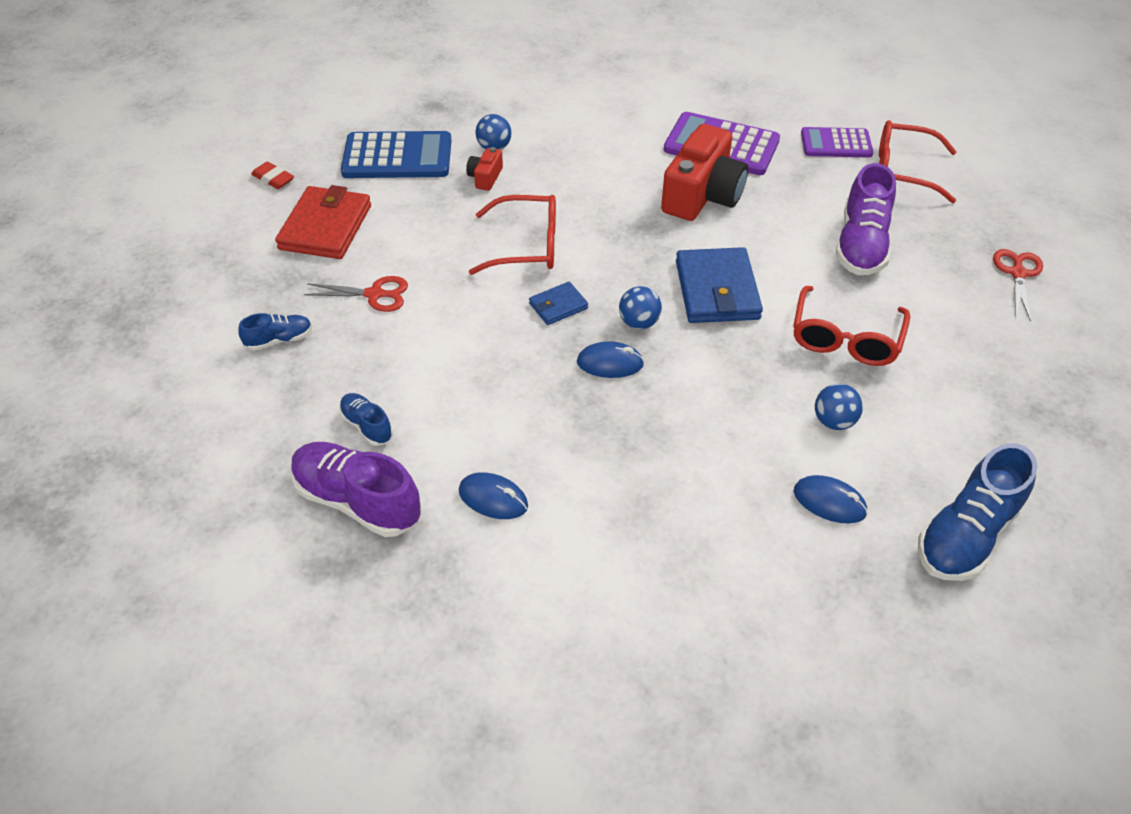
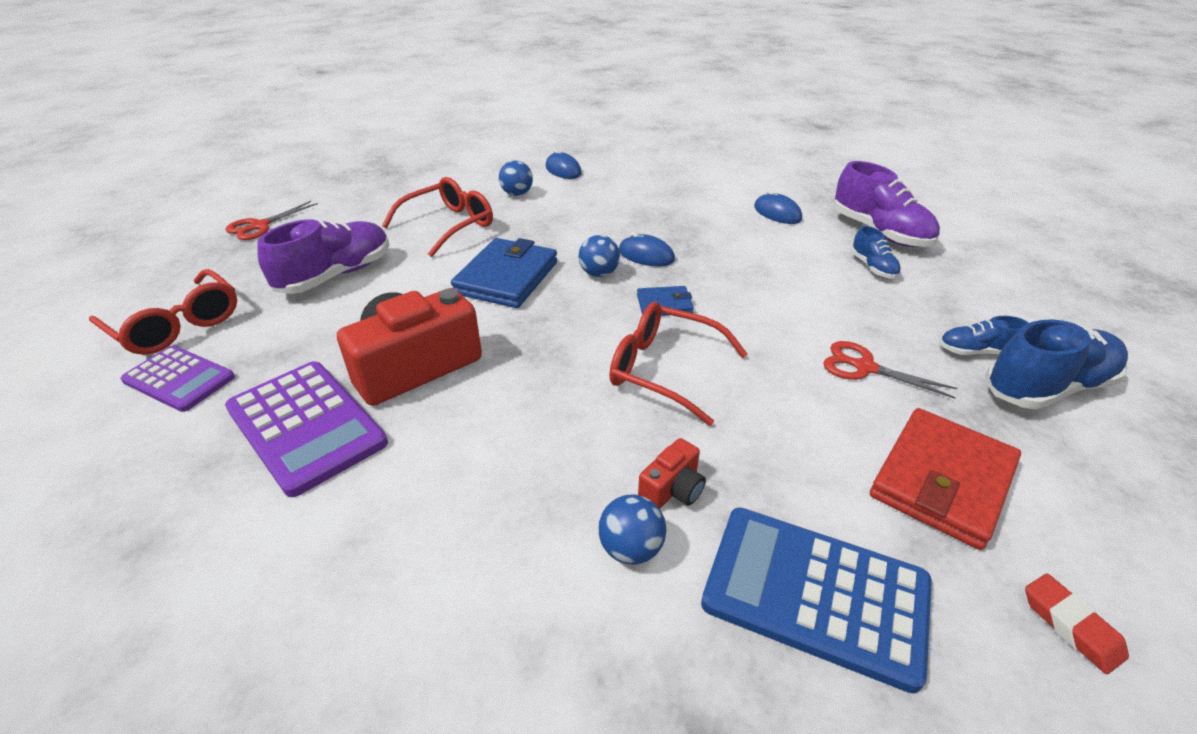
camera: 155 degrees left, 10 degrees down
(966, 534) = (506, 148): blue shoe -> blue shoe (1046, 387)

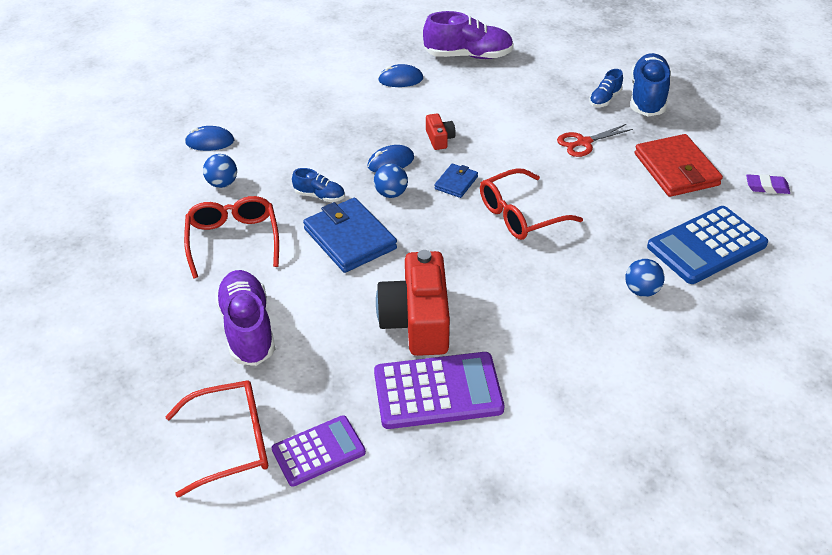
camera: 55 degrees left, 5 degrees up
(259, 226) = (94, 358): red scissors -> none
(672, 489) = (614, 258): red camera -> red camera (439, 139)
(872, 267) = (501, 82): blue shoe -> blue shoe (319, 196)
(1070, 626) = (767, 187): red eraser -> purple eraser

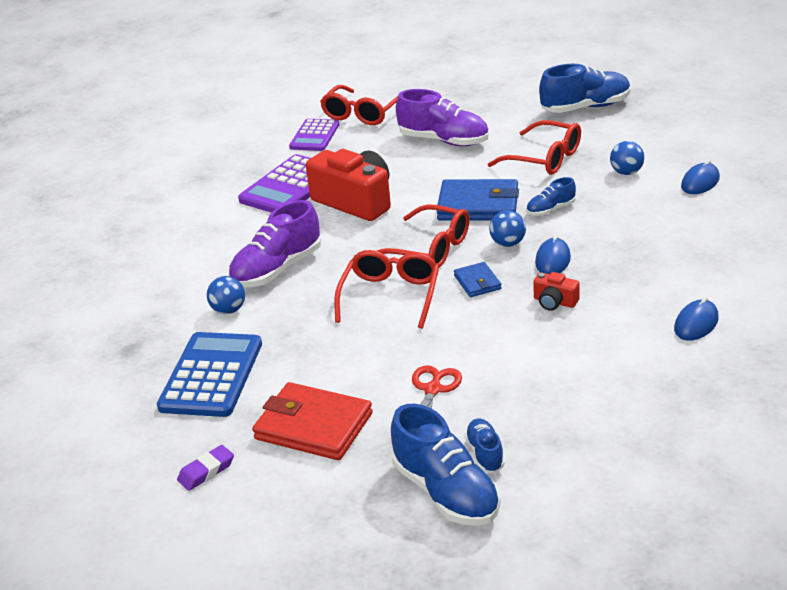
camera: 135 degrees right, 10 degrees down
(102, 264) = (585, 107): none -> blue shoe
(441, 230) = (430, 249): none -> red glasses
(468, 56) = (698, 396): purple shoe -> purple shoe (277, 269)

